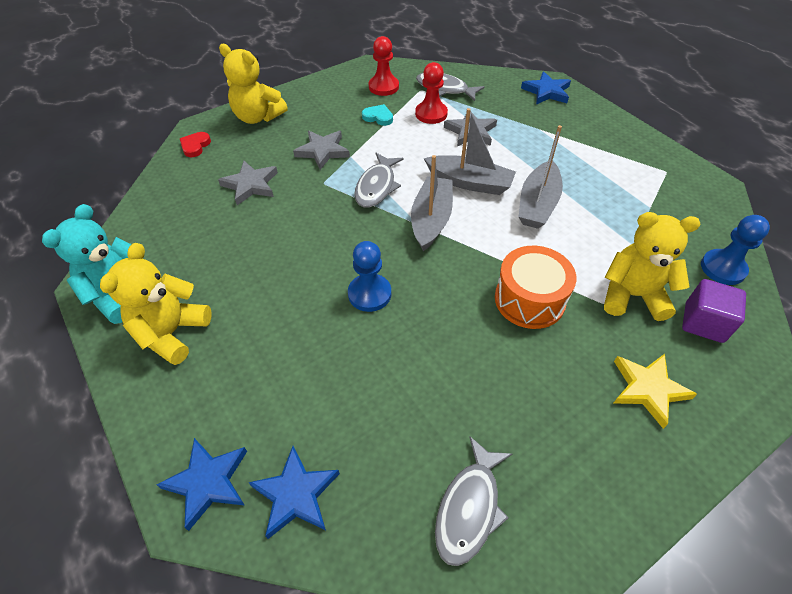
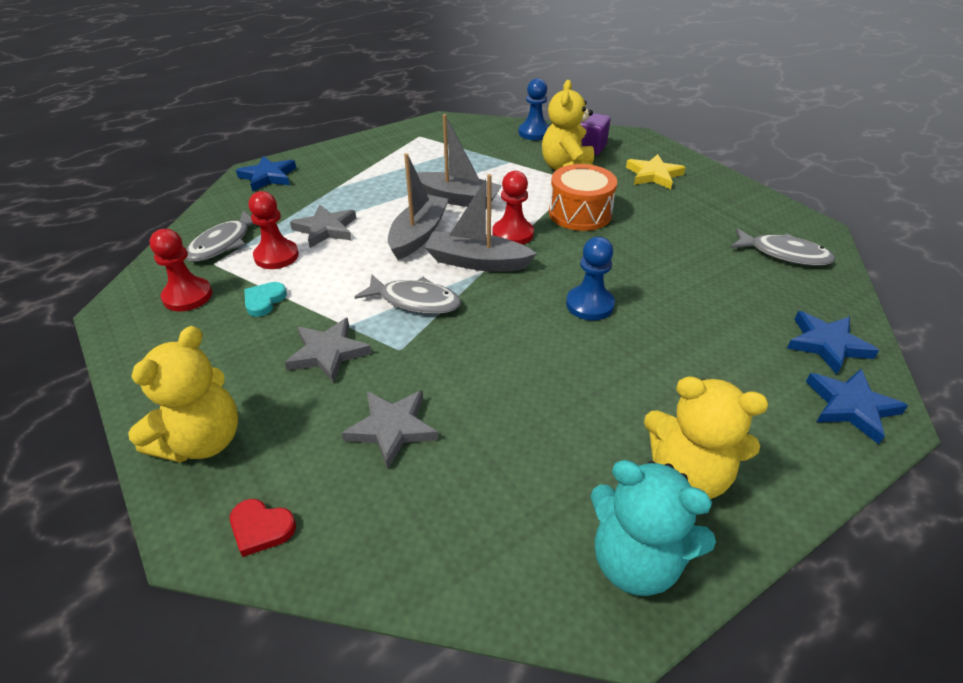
camera: 90 degrees left, 10 degrees down
(480, 244) = (512, 234): none -> red pawn

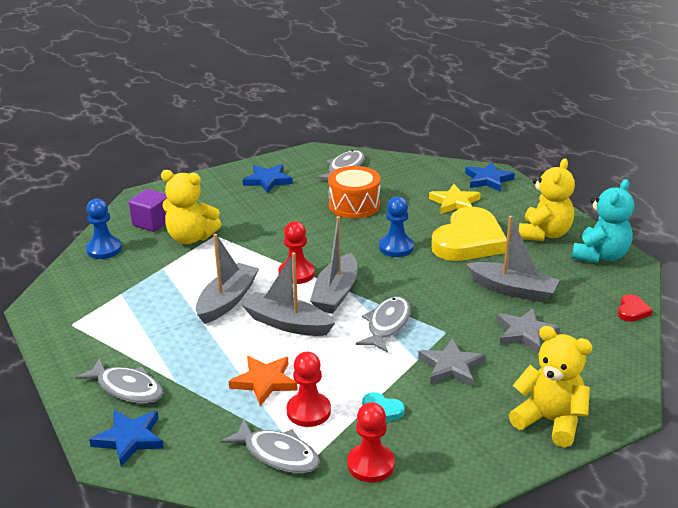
camera: 85 degrees left, 10 degrees down
(261, 528) = (614, 382): red heart -> red heart (632, 311)
(326, 229) = (264, 382): grey star -> orange star
(331, 168) = (127, 388): none -> grey fish
(502, 421) = (513, 290): none -> grey boat
(580, 213) = (271, 239): orange drum -> orange drum (354, 205)
(630, 376) = (468, 241): none -> yellow heart
(654, 175) = (218, 198): yellow star -> yellow star (454, 203)
(827, 344) = (438, 175): blue star -> blue star (268, 180)

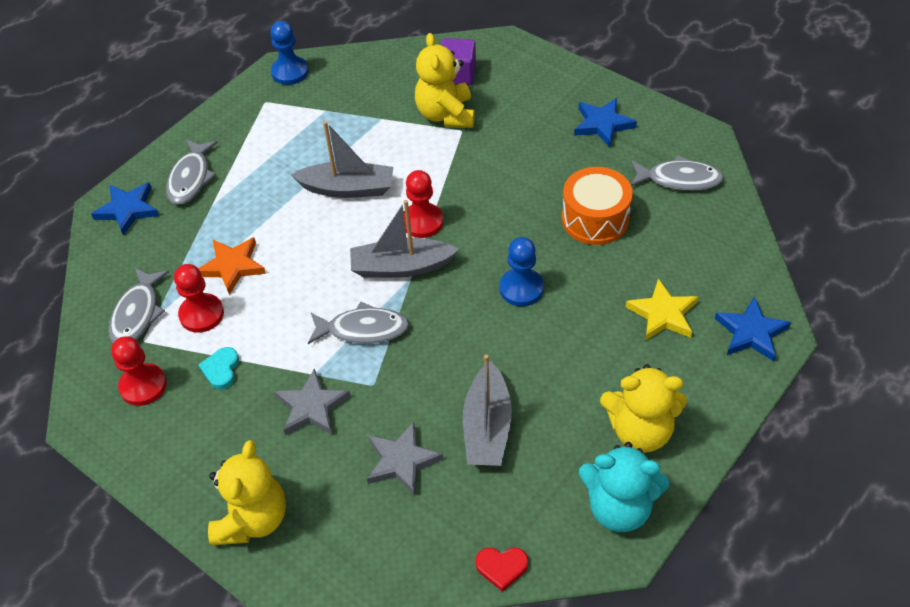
camera: 70 degrees right, 20 degrees up
(104, 249) = (391, 65): blue pawn -> blue pawn (290, 72)
(287, 323) = (330, 248): grey boat -> none
(468, 241) = (576, 354): yellow heart -> none

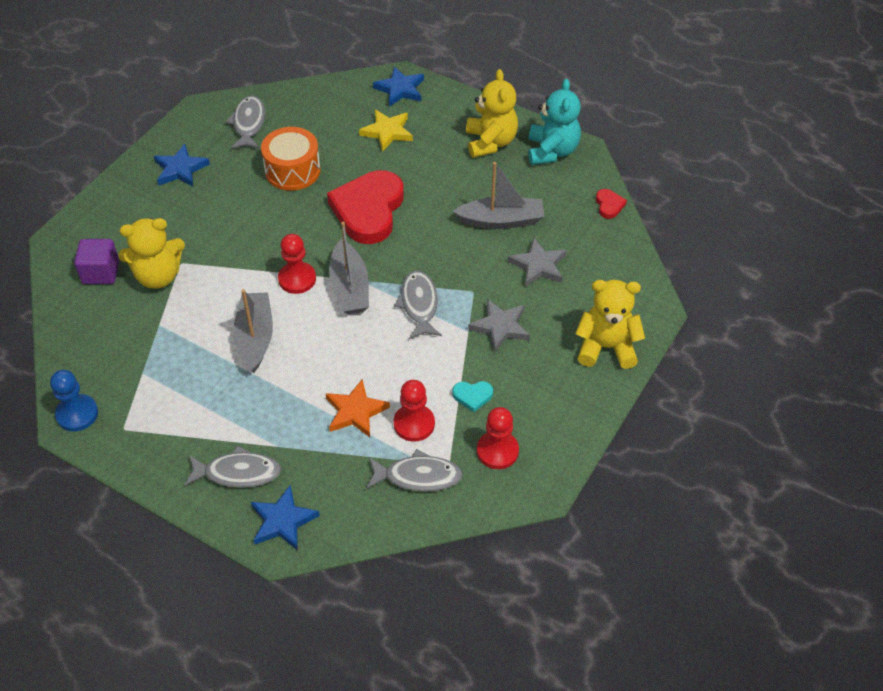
camera: 100 degrees left, 0 degrees up
(521, 288) = (368, 210): blue pawn -> red heart

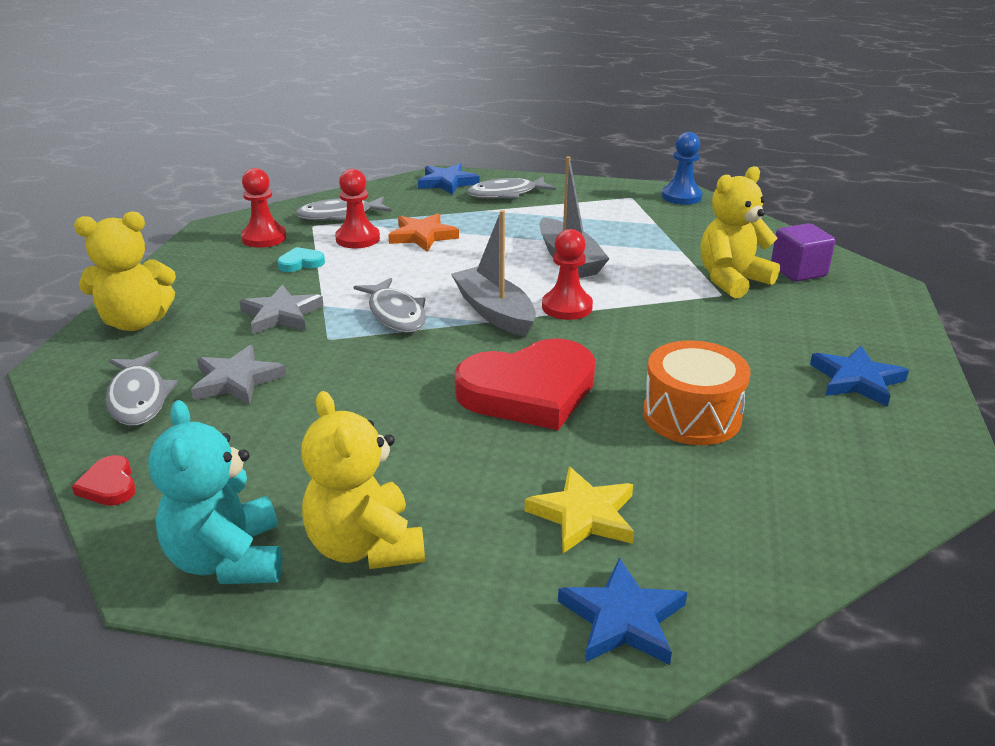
camera: 160 degrees right, 20 degrees down
(249, 123) = (843, 468): grey fish -> grey fish (138, 398)
(368, 210) = (529, 391): red heart -> red heart turned 75 degrees clockwise
(501, 220) = (308, 422): grey boat -> none

